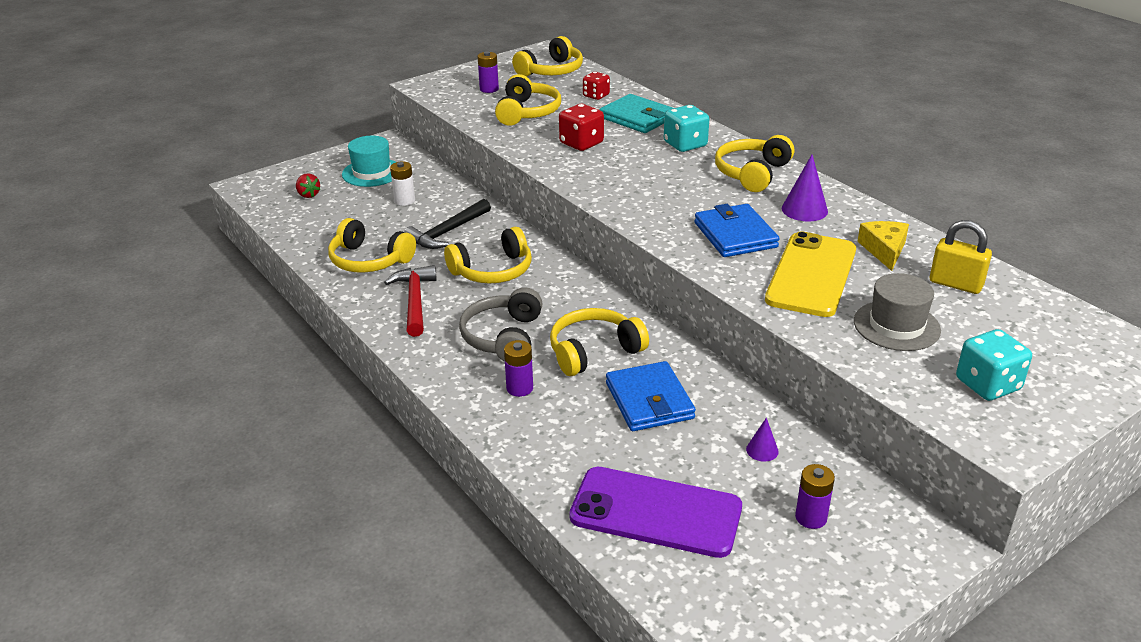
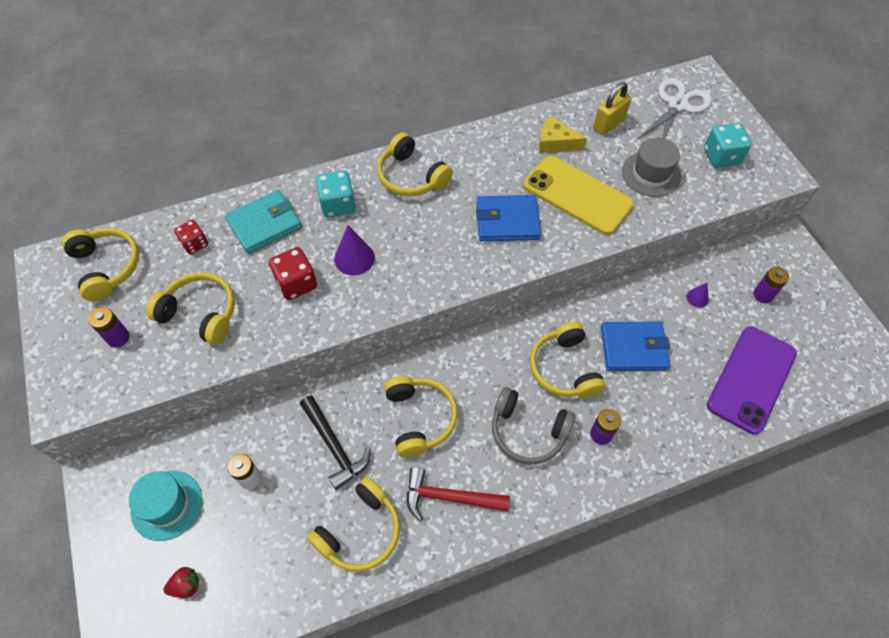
camera: 75 degrees left, 25 degrees up
(804, 210) = (483, 165): purple cone -> purple cone (354, 258)
(1054, 337) = (677, 105): none -> white scissors

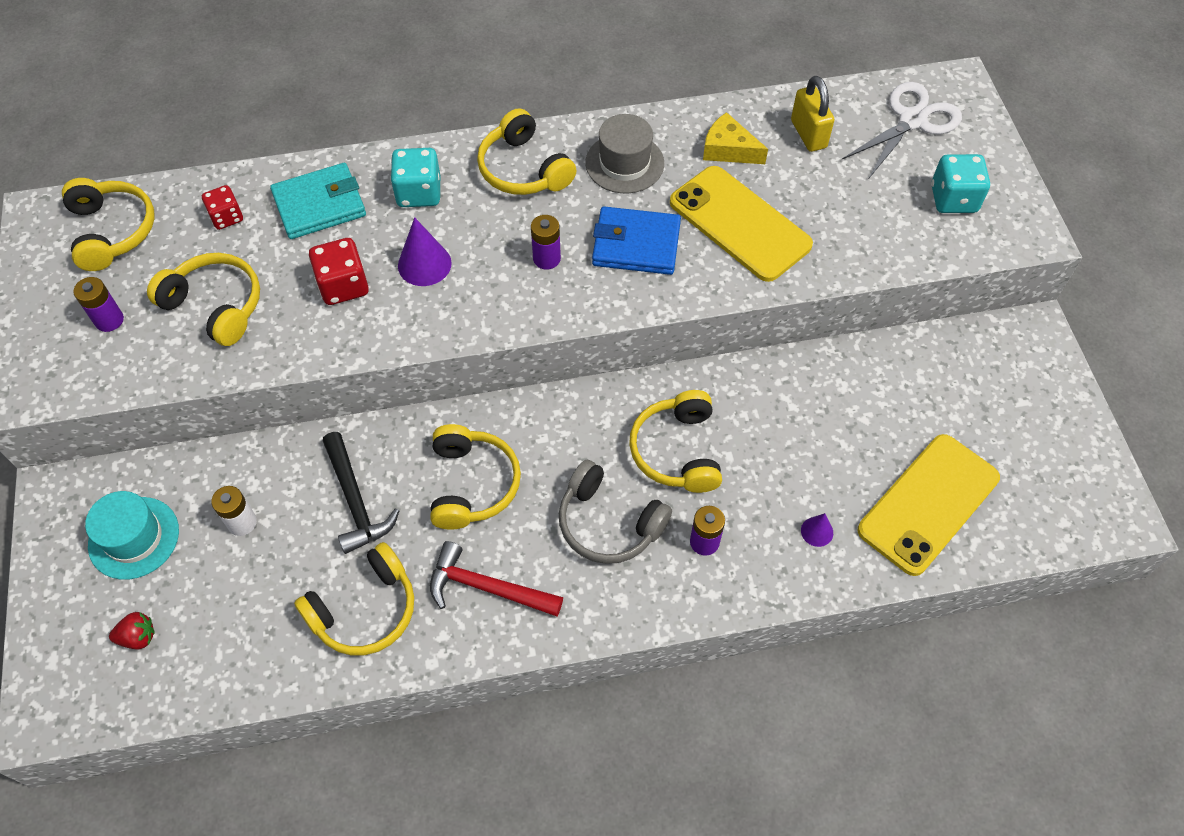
camera: 10 degrees right, 0 degrees up
(609, 124) = (808, 134): yellow padlock -> yellow padlock turned 75 degrees counterclockwise
(633, 348) = (777, 439): blue wallet -> none
(651, 174) = (848, 209): grey hat -> grey hat (624, 163)
(697, 298) = (883, 387): purple cone -> purple cone (817, 531)
(751, 379) = (928, 504): purple phone -> yellow phone
(763, 295) = (976, 396): purple battery -> purple battery (546, 258)

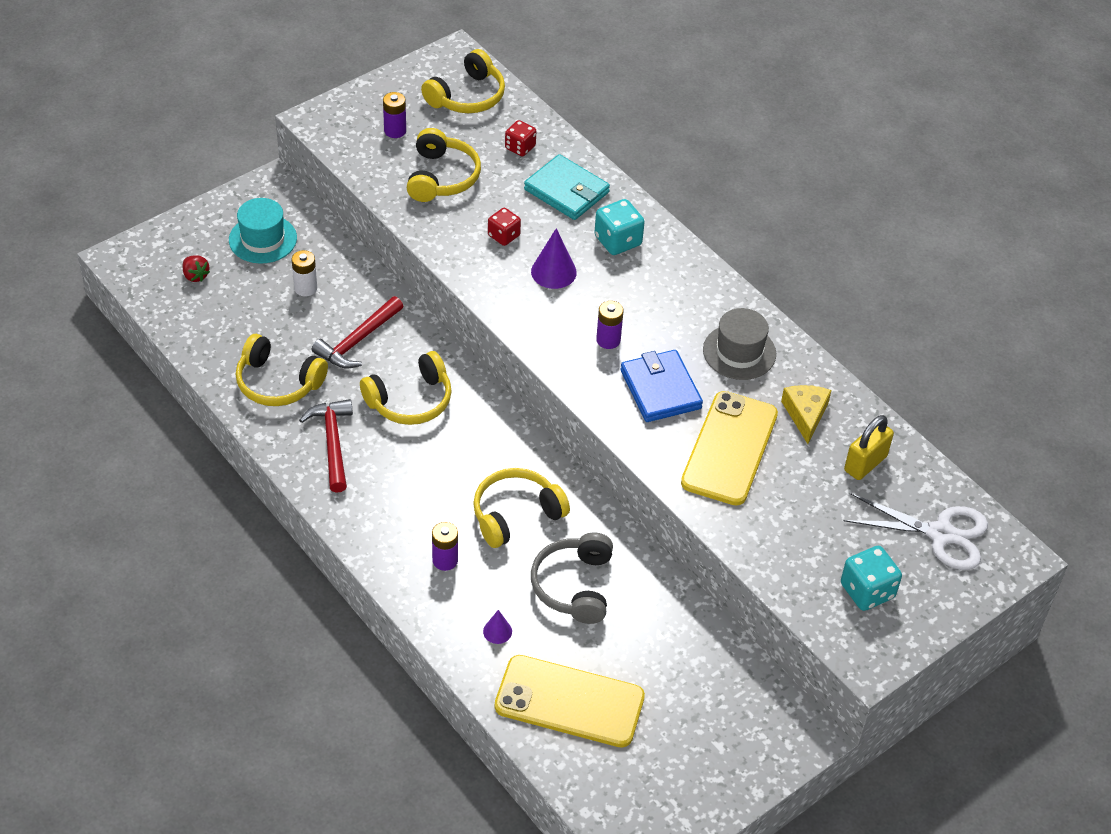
camera: 60 degrees right, 10 degrees down
(343, 286) = (504, 236): red dice -> red dice, size x0.66
(356, 501) = (357, 341): black hammer -> red hammer
(523, 169) = (686, 292): yellow headphones -> none
(608, 523) = (426, 494): grey headphones -> grey headphones (574, 586)

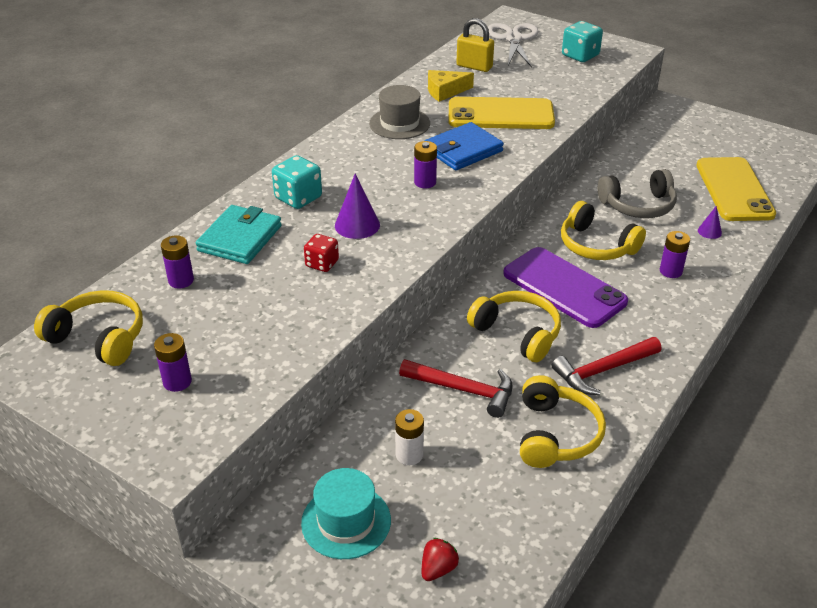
camera: 105 degrees left, 10 degrees down
(442, 177) = (248, 325): yellow headphones -> none
(459, 460) = (564, 287): none -> purple phone
(520, 147) = (181, 280): red dice -> purple battery

